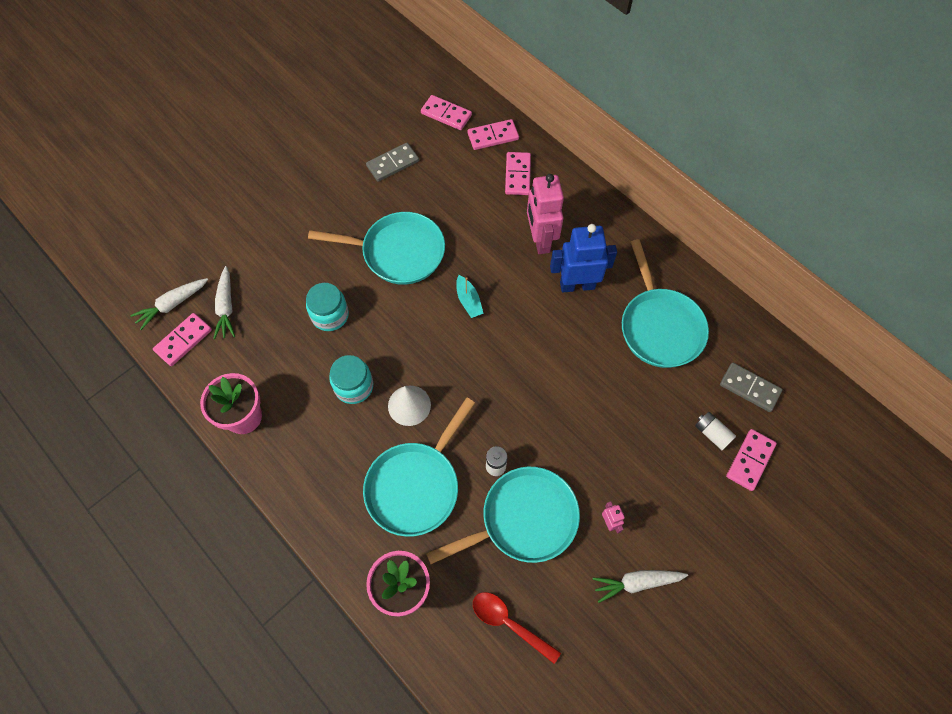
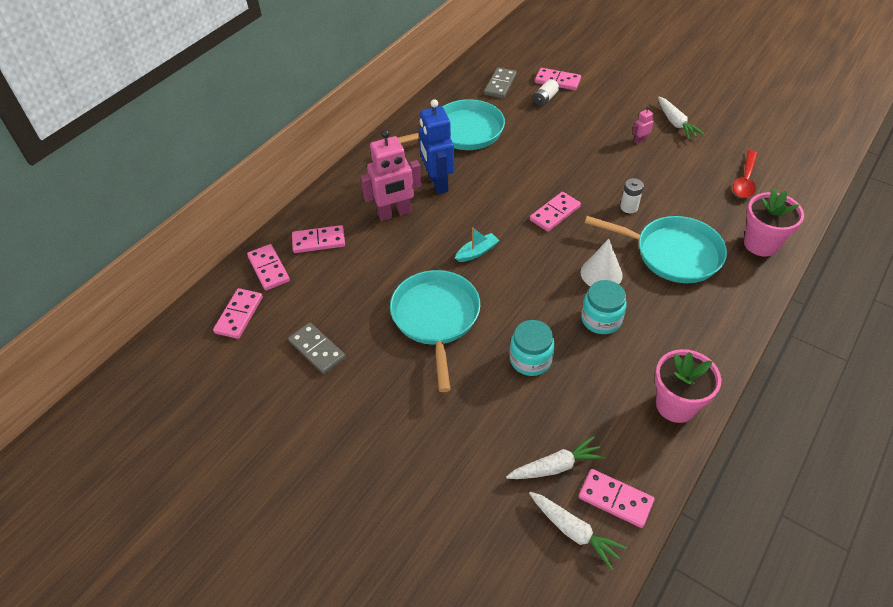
camera: 100 degrees left, 15 degrees down
(504, 386) = (555, 213): none -> pink domino
(523, 519) = (663, 184): turquoise pan -> none

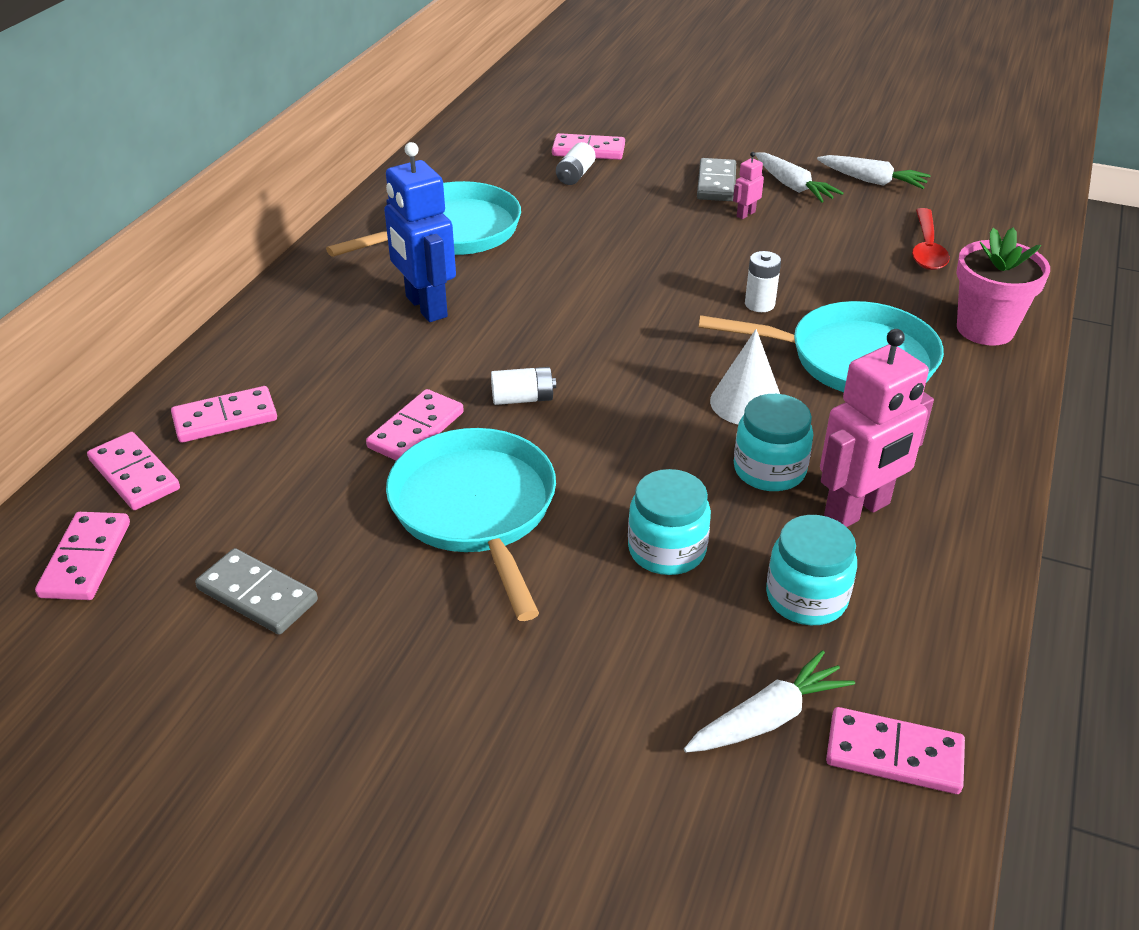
camera: 15 degrees left, 10 degrees down
(394, 213) = (359, 359): pink robot -> pink robot (857, 510)
(477, 252) = (523, 398): turquoise boat -> white battery
(500, 85) = (496, 163): grey domino -> grey domino (716, 183)
(555, 213) = (640, 327): pink domino -> pink domino (416, 430)
(574, 531) = (838, 826): white carrot -> white carrot (872, 181)
(597, 401) = (806, 598): none -> turquoise jar
(676, 405) = (942, 581): pink flower pot -> none

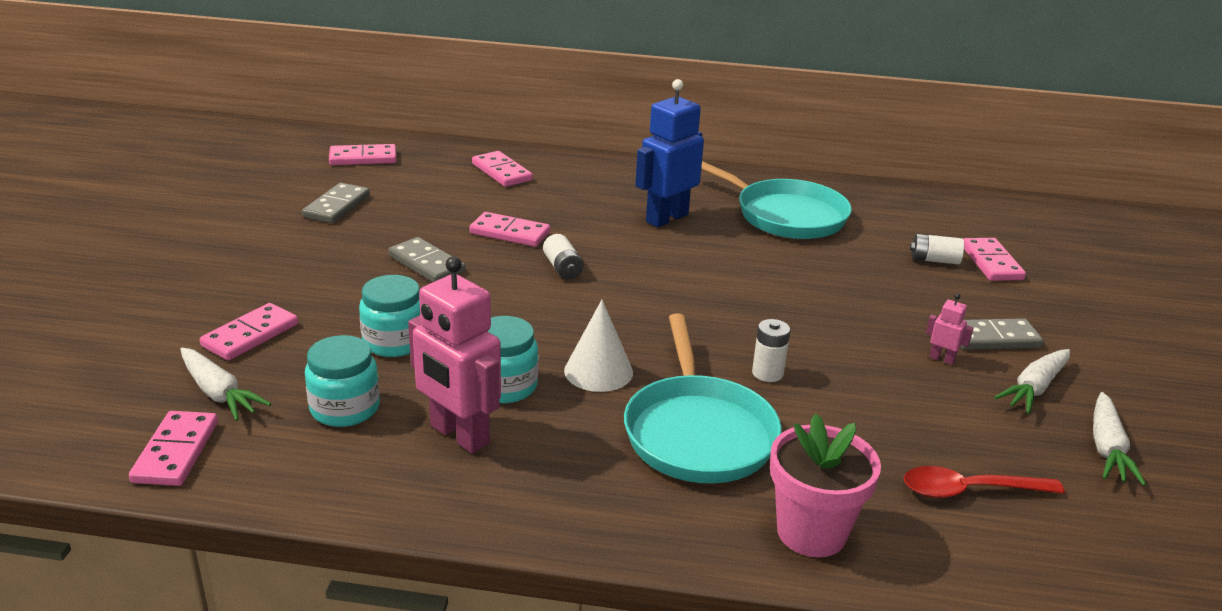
camera: 75 degrees right, 10 degrees down
(134, 475) = (439, 157): pink domino -> pink domino (250, 335)
(476, 510) = (427, 264): turquoise pan -> grey domino

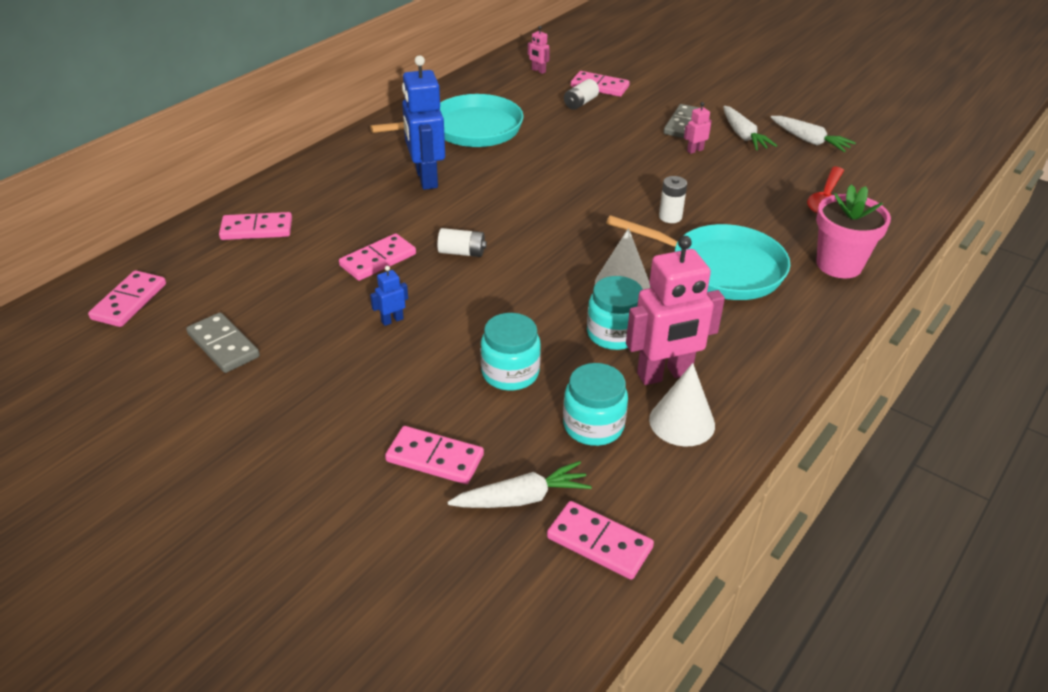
camera: 60 degrees left, 10 degrees up
(250, 335) = (434, 458): pink domino -> pink domino turned 45 degrees counterclockwise
(385, 464) = (682, 422): none -> white cone
(427, 264) = (392, 320): grey domino -> blue robot
(964, 219) = (538, 71): none -> pink robot

